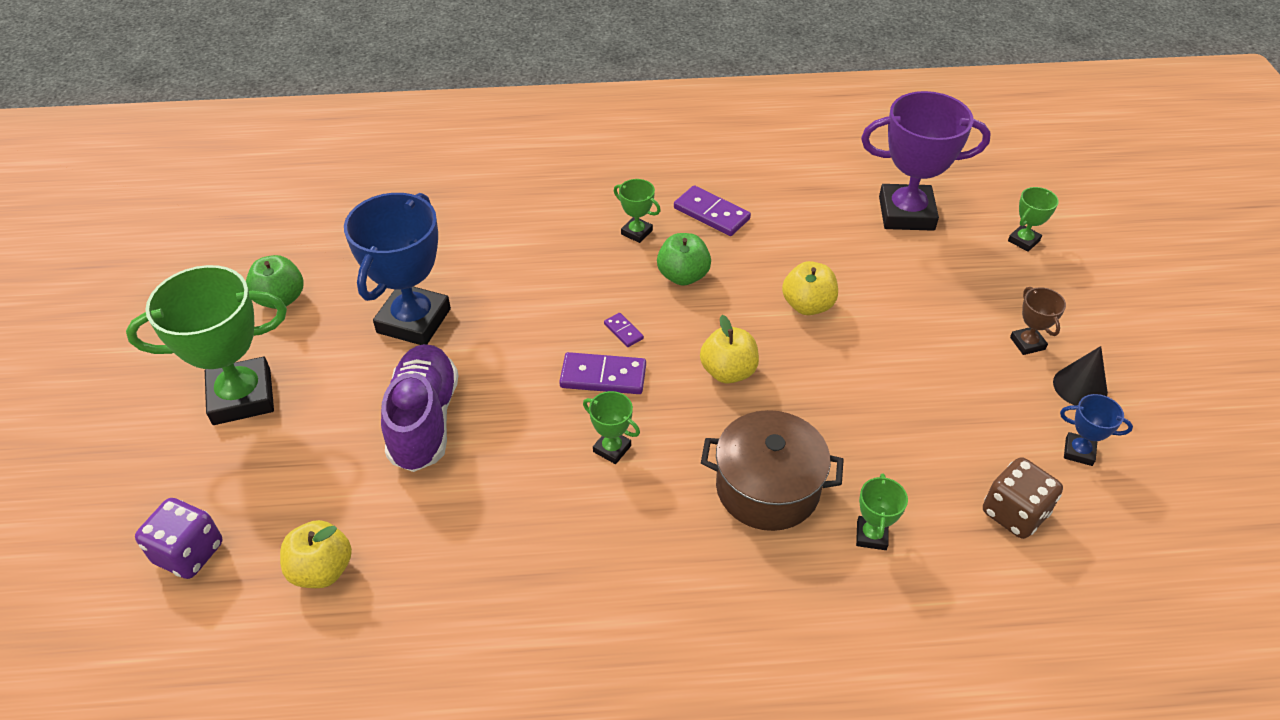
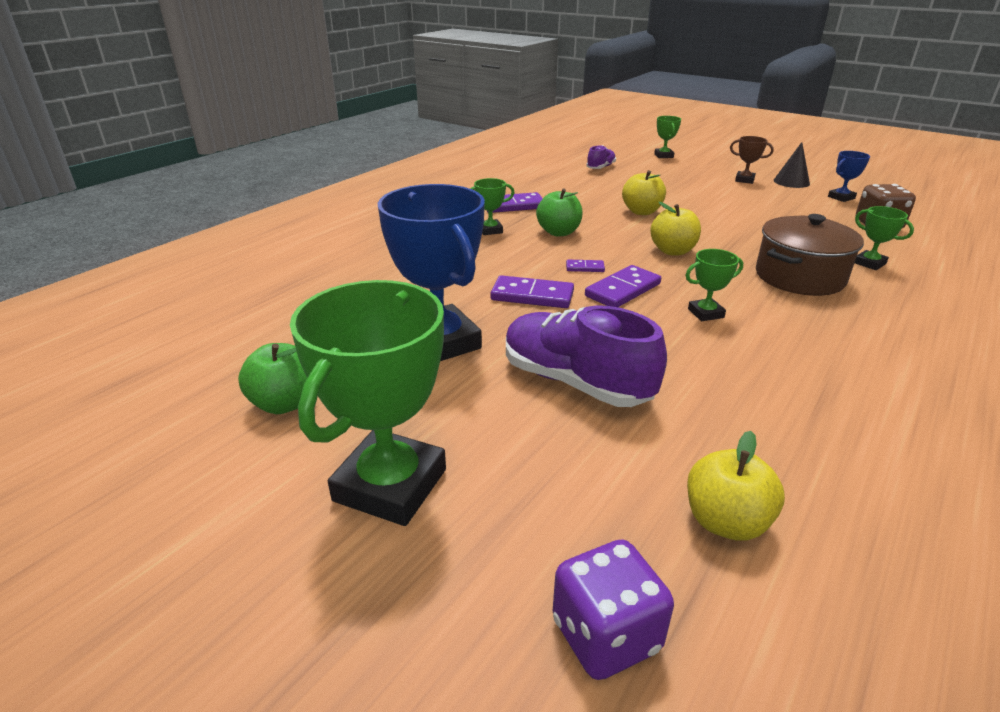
camera: 50 degrees left, 15 degrees down
(535, 328) = (532, 295): none -> purple domino
(906, 213) = (600, 167): purple trophy -> purple shoe

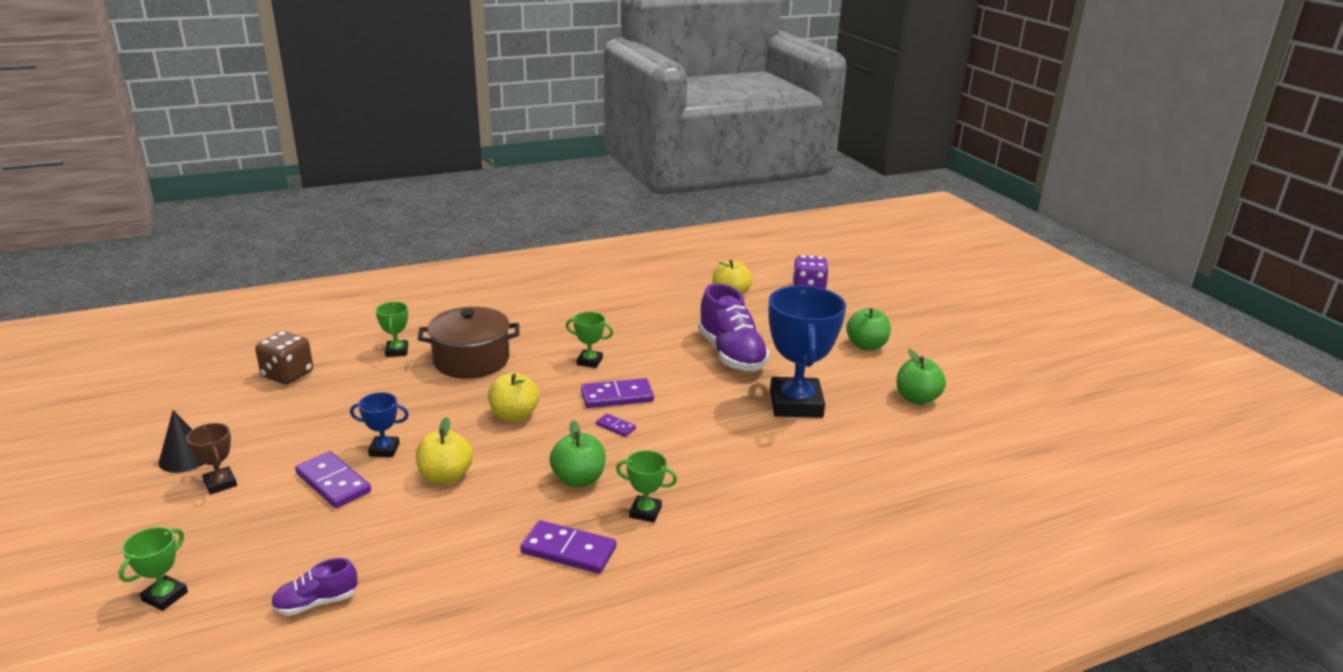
camera: 150 degrees left, 5 degrees down
(390, 485) = (866, 346): green trophy -> green apple
(532, 295) = (692, 416): purple domino -> purple domino (333, 483)
(841, 197) = (215, 414): blue trophy -> blue trophy (384, 450)

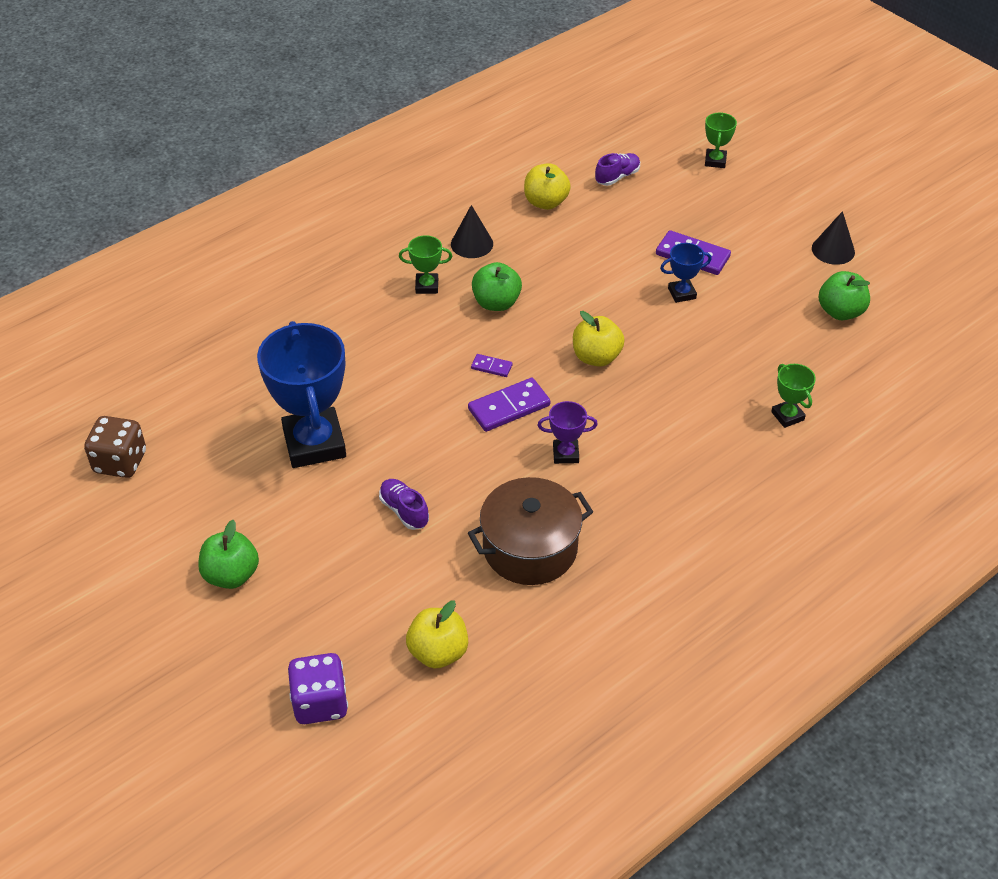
camera: 165 degrees right, 20 degrees up
(220, 483) = (777, 236): brown trophy -> none
(288, 375) = (859, 354): brown dice -> brown dice (120, 462)
(446, 476) = (608, 281): yellow apple -> yellow apple (546, 202)
(471, 360) = (696, 422): brown pot -> brown pot (530, 548)
(568, 550) = (472, 244): purple domino -> black cone
(589, 361) = (565, 454): green trophy -> purple trophy
(731, 354) = (404, 511): purple shoe -> purple shoe, size x0.49
(917, 399) = (176, 485): green apple -> green apple (840, 312)

